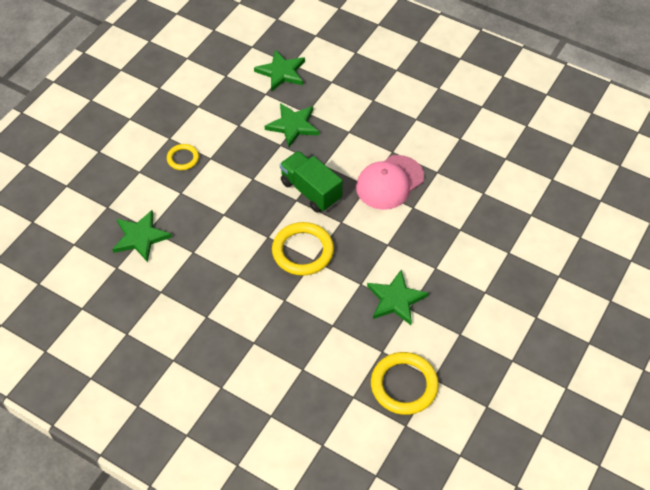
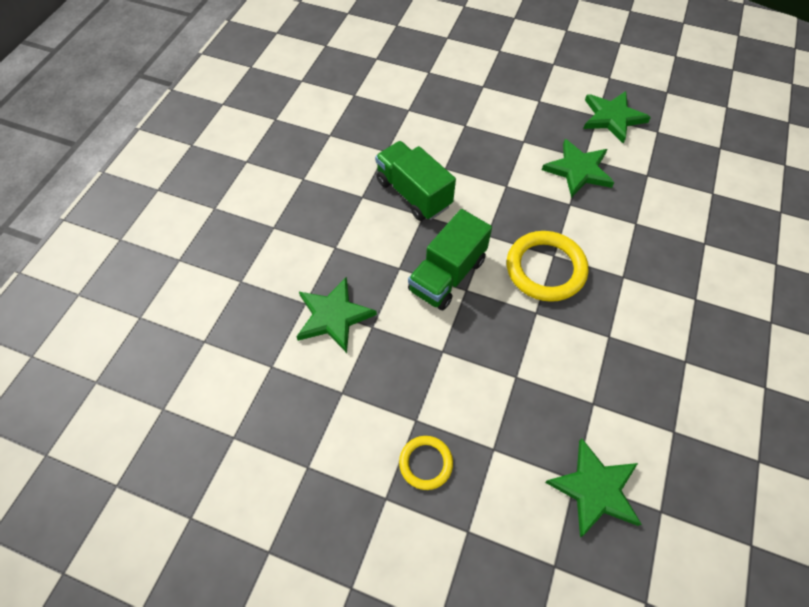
camera: 100 degrees left, 5 degrees up
(281, 72) = (224, 351): green star -> green star (612, 118)
(389, 182) = (413, 193): pink cap -> green truck
(404, 385) = (678, 153): yellow ring -> none

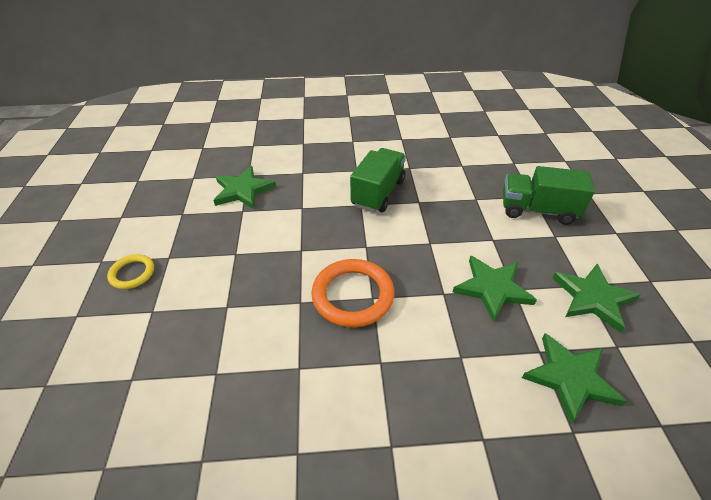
camera: 65 degrees right, 15 degrees down
(447, 275) = (309, 235): green truck -> green truck (537, 210)
(545, 269) = (353, 295): yellow ring -> orange ring
(595, 489) = (122, 398): green star -> green star (570, 378)

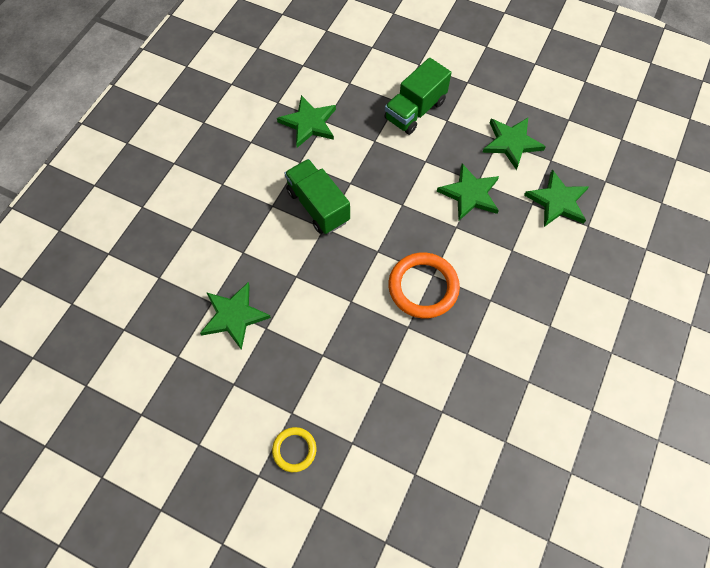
camera: 60 degrees left, 20 degrees up
(450, 158) = (309, 123): none -> green star

